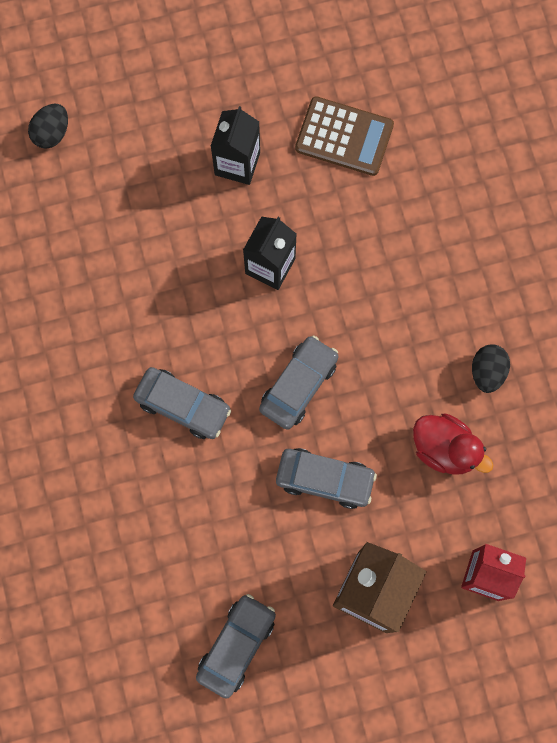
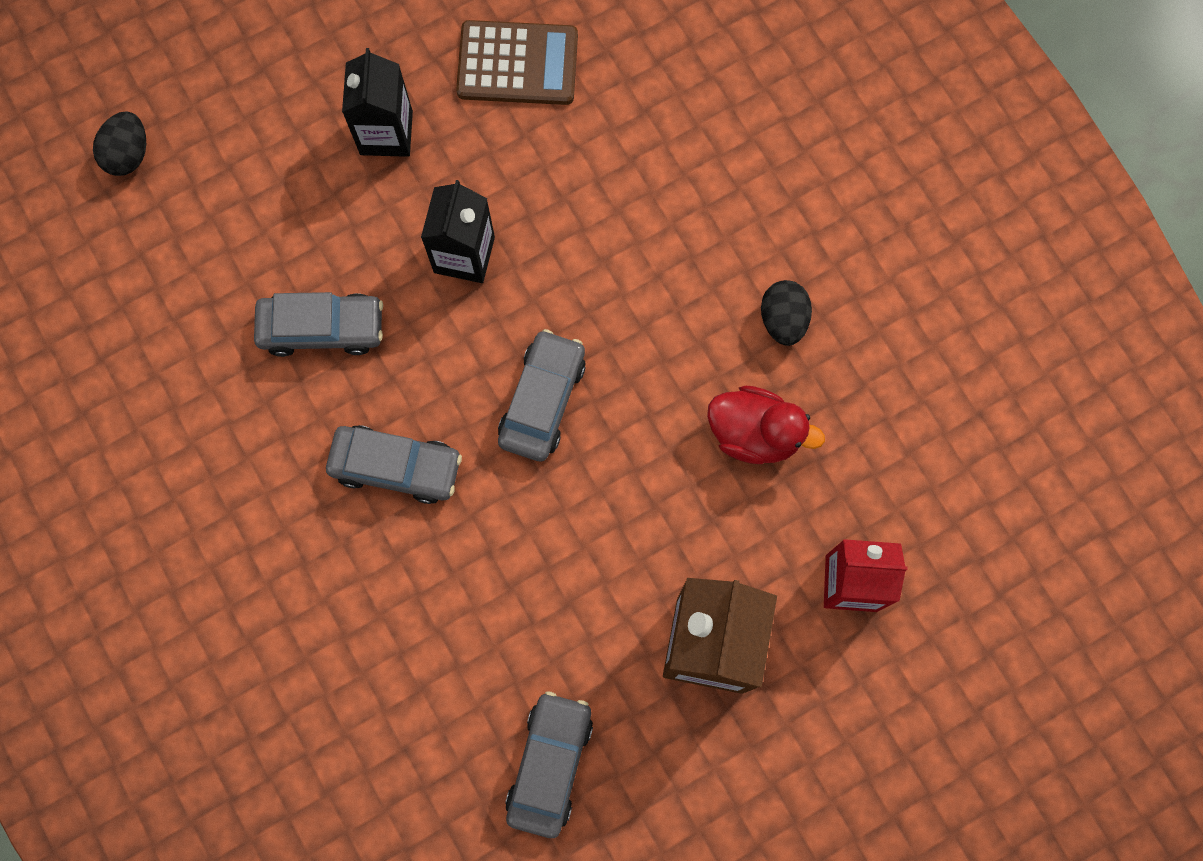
camera: 15 degrees left, 0 degrees up
(325, 479) = (609, 514): grey car -> grey car (322, 328)

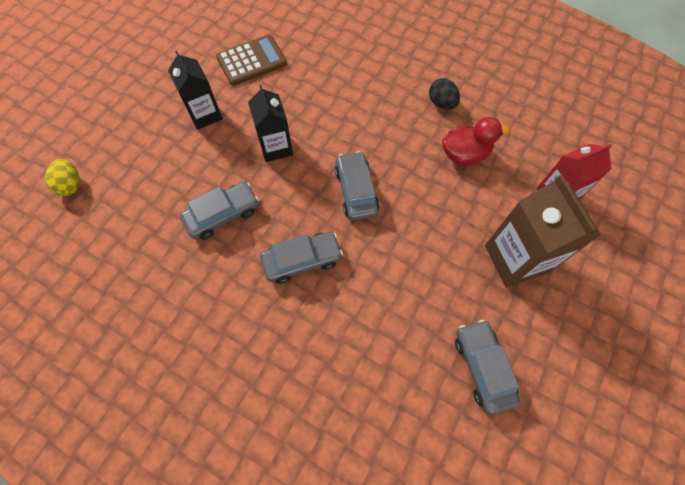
camera: 30 degrees left, 10 degrees down
(128, 154) = (71, 185): black egg -> yellow egg

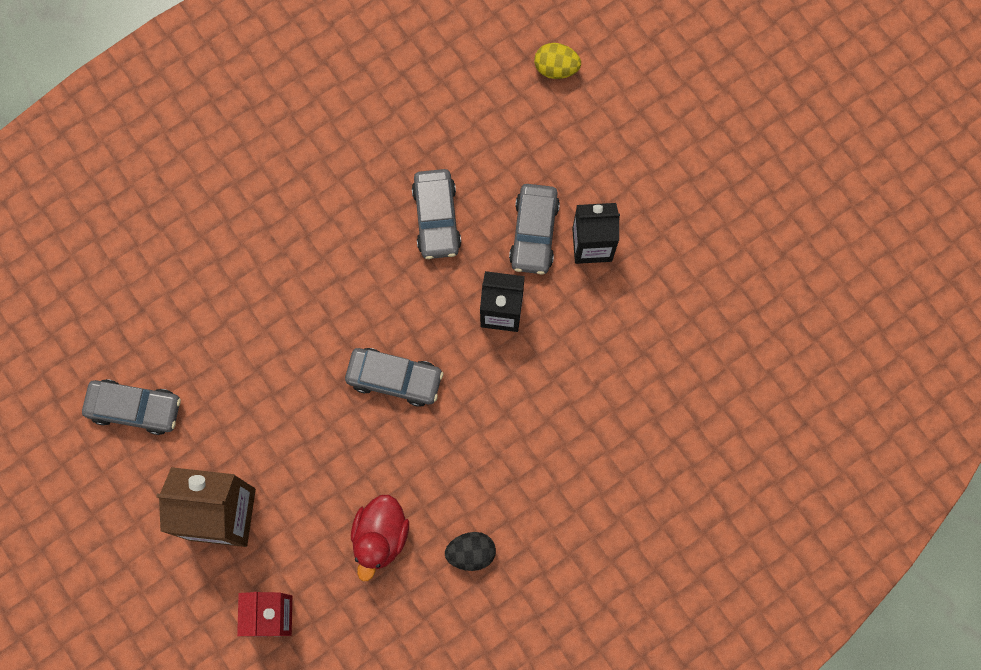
camera: 115 degrees right, 10 degrees up
(252, 61) = (659, 334): brown calculator -> none
(302, 260) = (338, 281): grey car -> grey car (534, 233)

